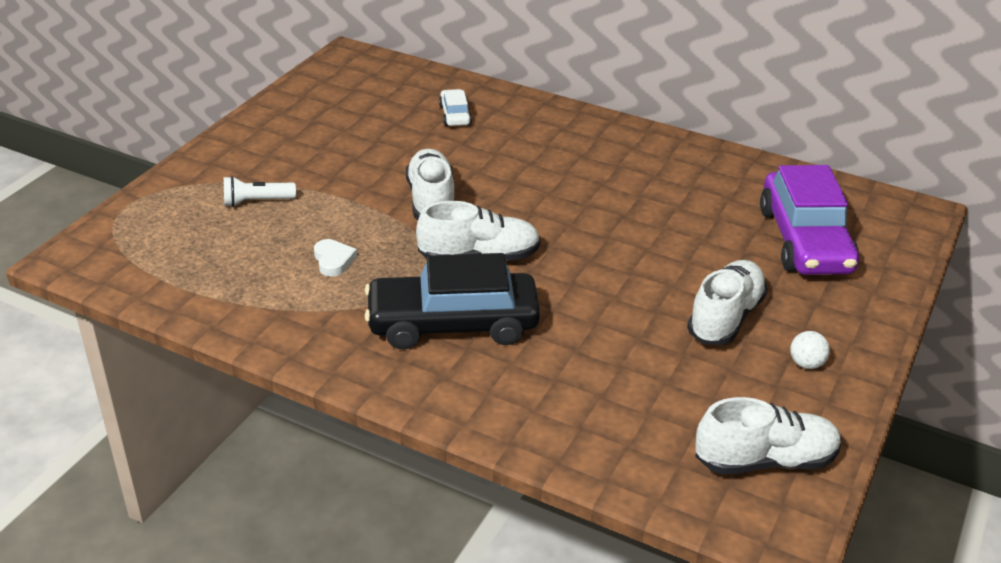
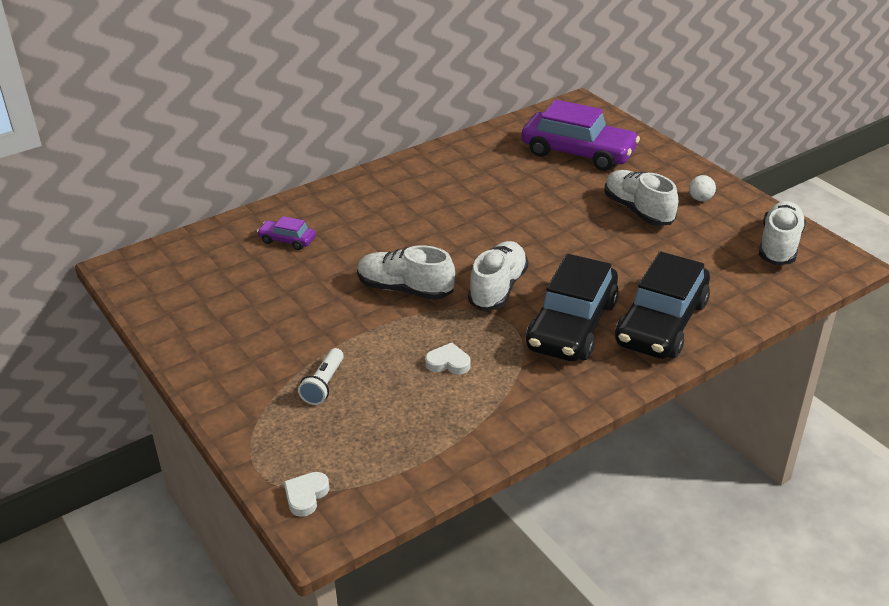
camera: 60 degrees left, 0 degrees up
(108, 238) = (306, 496): none -> white heart
(455, 115) = (287, 240): white car -> purple car
(507, 390) = (661, 323): none -> black car

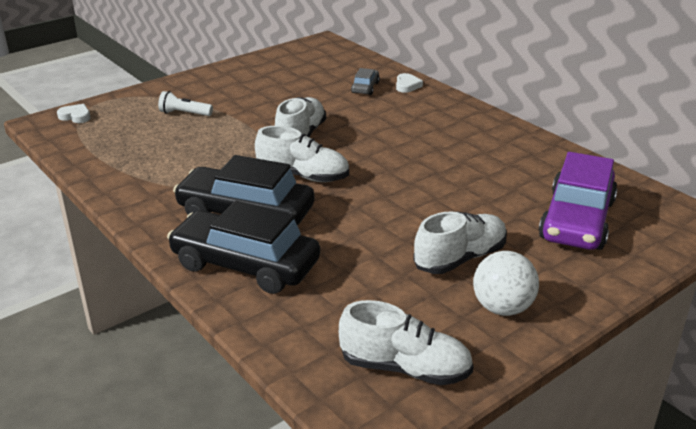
camera: 85 degrees right, 5 degrees down
(287, 240) = (365, 88): purple car -> grey car
(448, 363) = (201, 157): white heart -> white heart (407, 85)
(700, 199) = (502, 308): white ball -> white ball, size x1.85

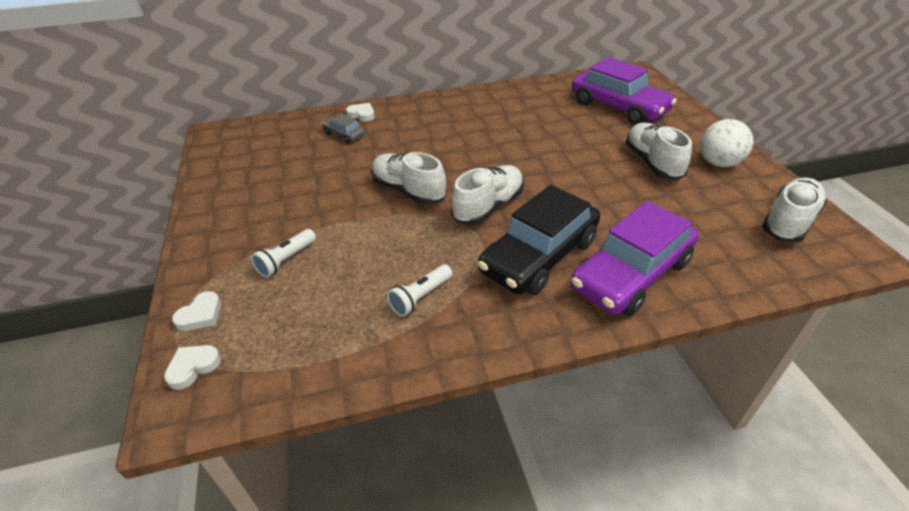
camera: 65 degrees left, 10 degrees up
(119, 104) = (201, 315): none -> white heart
(168, 172) = (420, 297): none -> white flashlight
(245, 264) = (631, 274): black car -> purple car

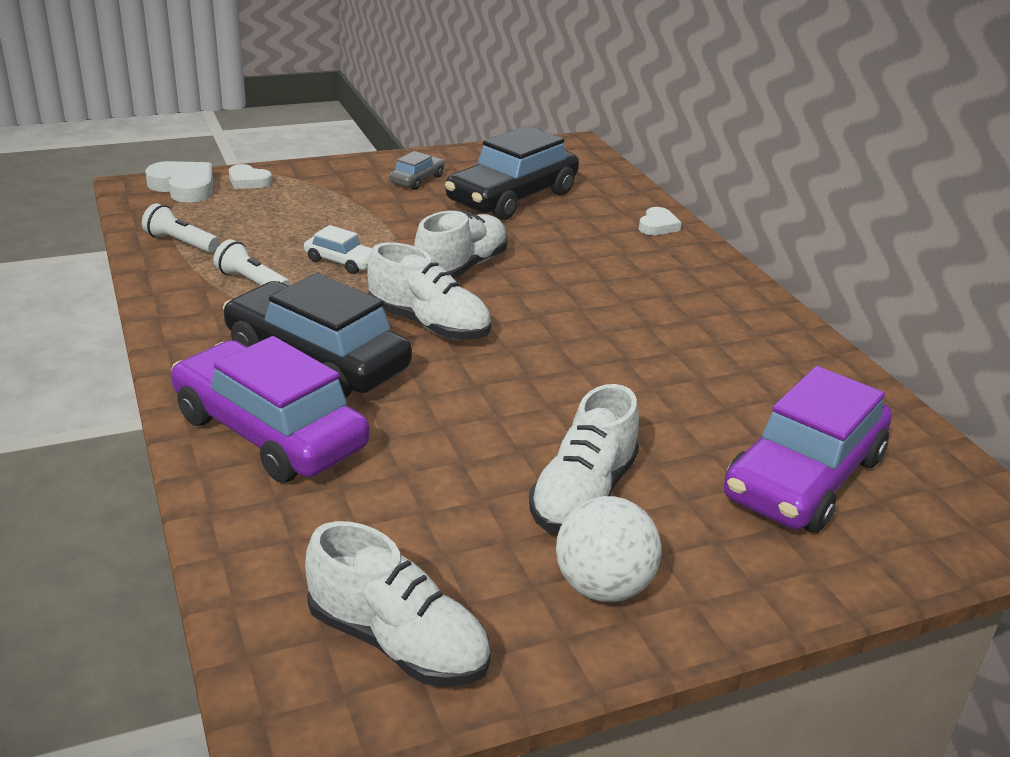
camera: 80 degrees right, 10 degrees down
(193, 367) = (184, 187): white heart -> white heart, size x1.61
(286, 260) = (323, 209): white flashlight -> white flashlight (180, 243)
(299, 164) = (512, 197): none -> black car
(344, 135) = (594, 218): grey car -> grey car (417, 180)
(390, 247) = (342, 262): none -> white car
(652, 163) = (583, 494): white shoe -> white shoe turned 135 degrees clockwise

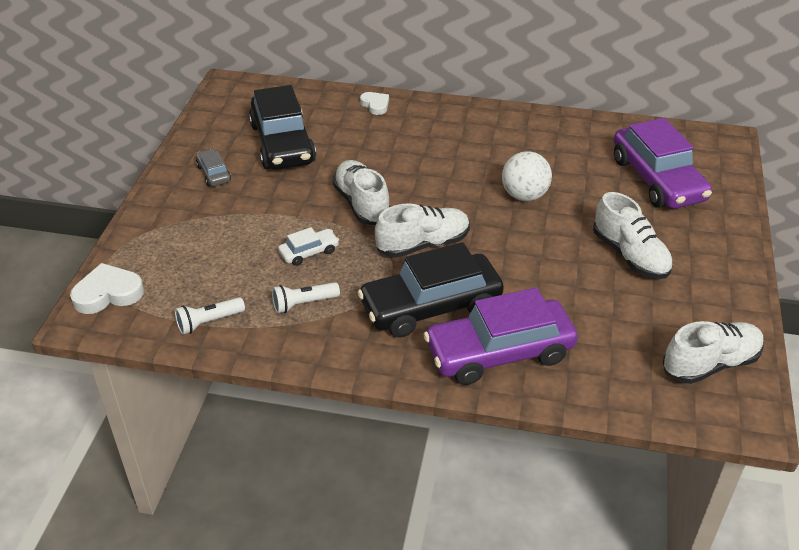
camera: 55 degrees left, 10 degrees up
(248, 181) = (132, 256): white heart -> none
(603, 587) = (703, 280): white ball -> white ball (524, 195)

